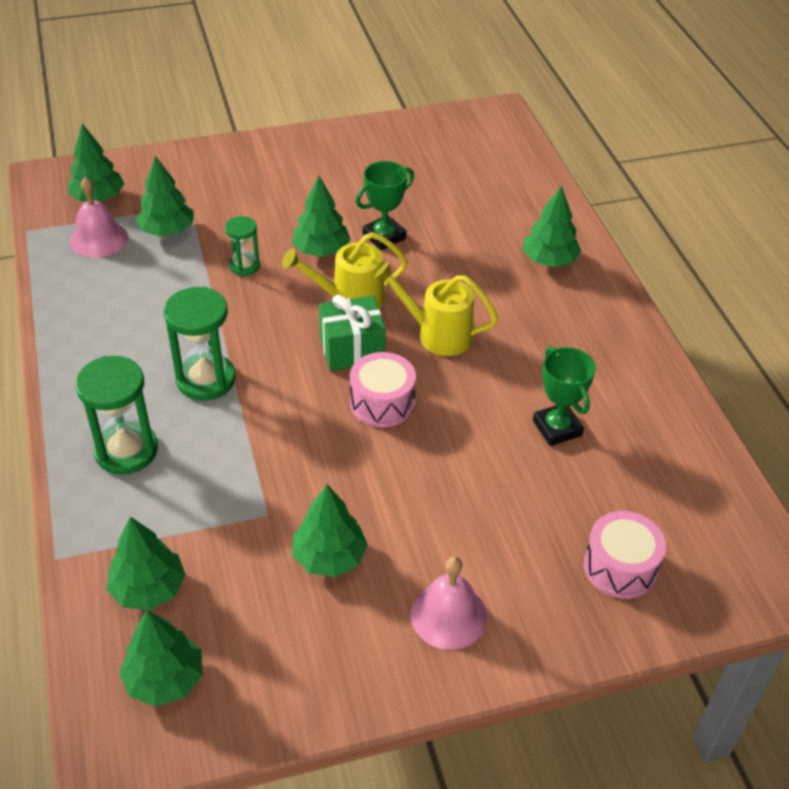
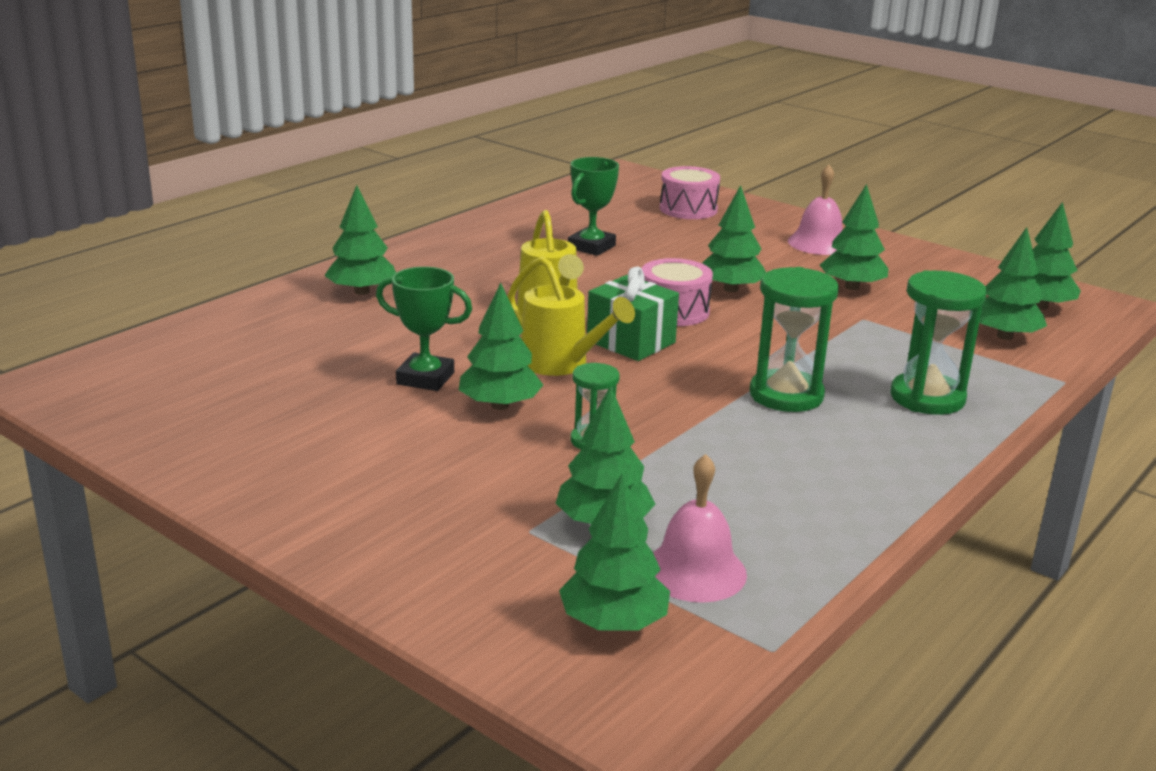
camera: 125 degrees left, 20 degrees down
(394, 465) = (731, 289): none -> green tree

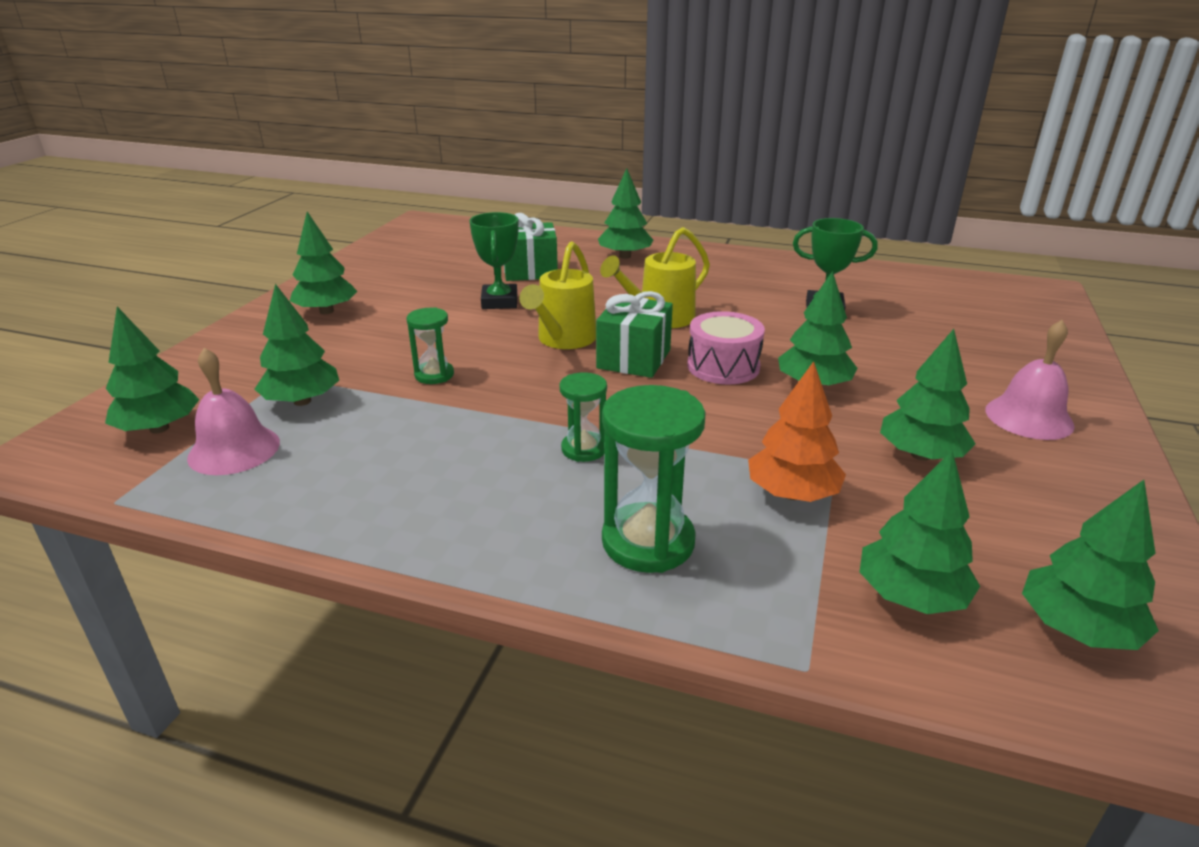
camera: 70 degrees right, 5 degrees up
(347, 347) = (530, 271): none -> green gift
(500, 405) = (473, 332): green tree -> green tree (326, 311)
(688, 209) = (999, 333): pink drum -> none
(786, 395) = (584, 449): green hourglass -> green hourglass, size x0.57
(884, 338) = (792, 493): none -> orange tree

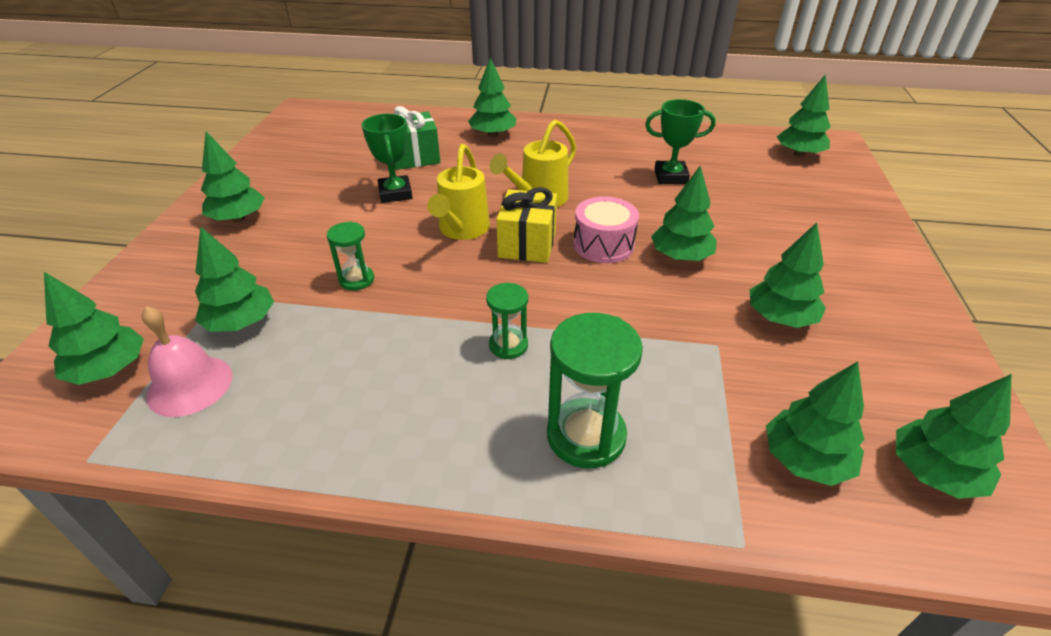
camera: 10 degrees left, 10 degrees up
(633, 359) = (527, 244): green gift -> yellow gift
(792, 493) = (690, 370): orange tree -> none
(994, 298) = (799, 154): none -> green tree
(1029, 417) = (852, 270): pink bell -> none

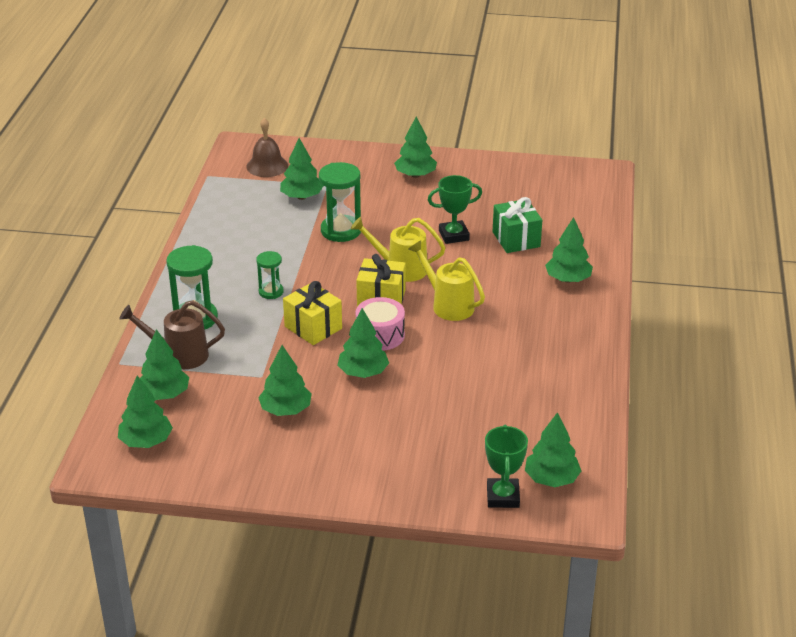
camera: 90 degrees right, 5 degrees down
(109, 370) = (267, 166): green tree -> brown bell
(190, 385) = (252, 191): pink bell -> none
(356, 280) = (341, 231): green hourglass -> green hourglass, size x1.74
(595, 299) = (313, 327): none -> yellow gift
(670, 177) = (493, 382): green trophy -> green trophy (503, 496)
(695, 450) = (178, 355): none -> brown watering can

